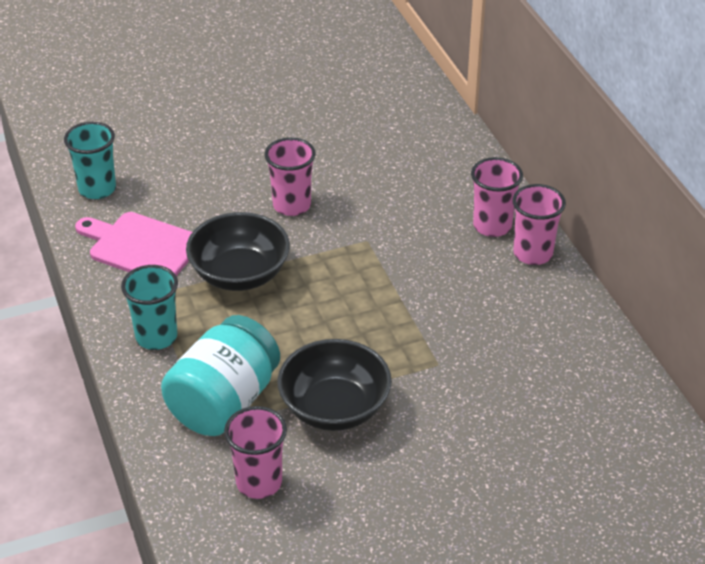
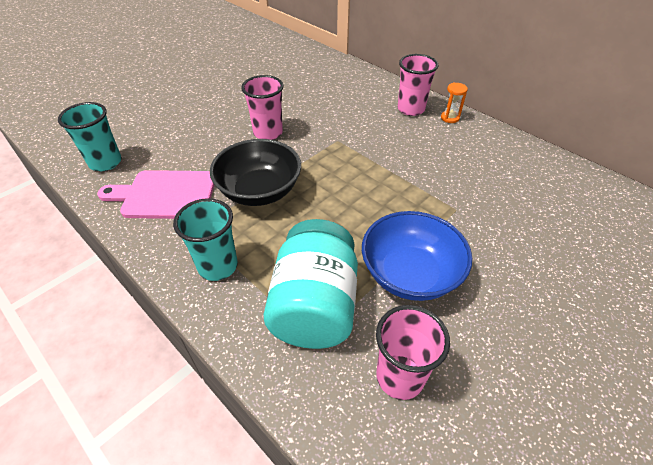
camera: 25 degrees left, 5 degrees up
(334, 408) = (410, 274): black bowl -> blue bowl
(533, 253) = (450, 118): pink cup -> orange hourglass

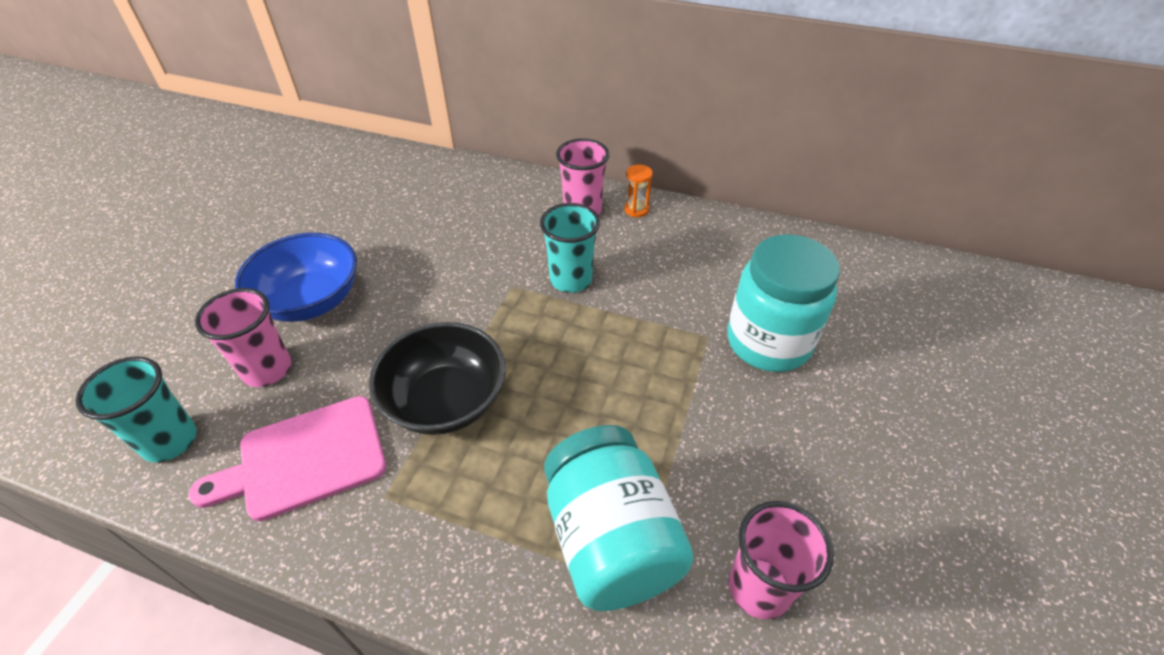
camera: 25 degrees left, 0 degrees up
(218, 266) = (450, 539): turquoise cup -> turquoise cup (571, 280)
(268, 133) = (408, 305): pink cup -> pink cup (267, 369)
(410, 274) = (700, 445): blue bowl -> blue bowl (310, 300)
(501, 227) = (768, 342): none -> turquoise jar

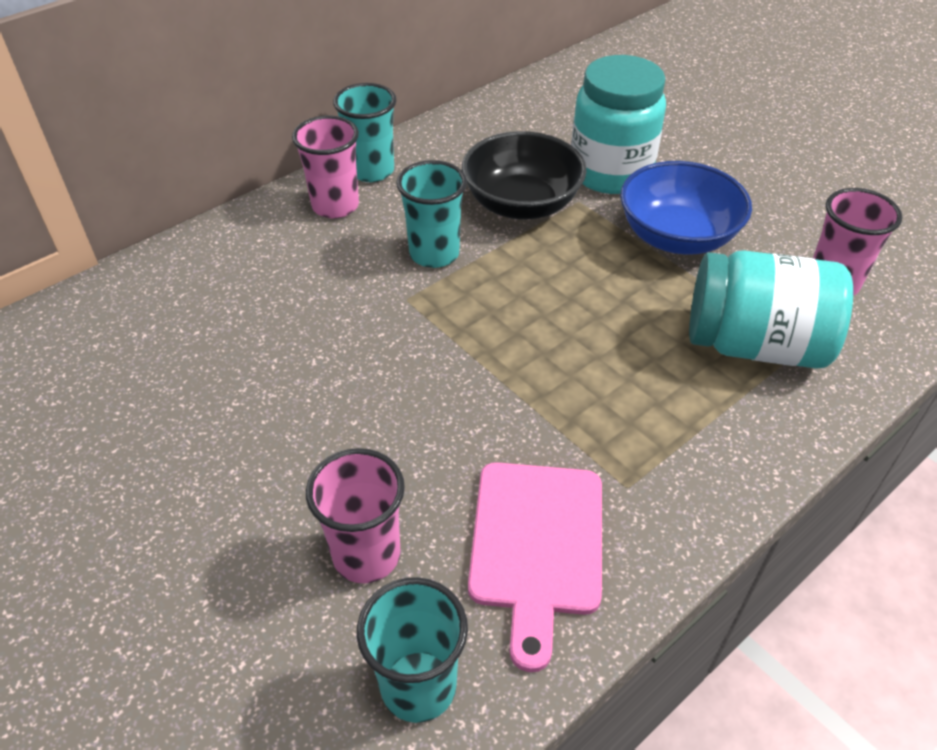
camera: 60 degrees left, 0 degrees up
(310, 300) = (273, 482): blue bowl -> blue bowl (677, 237)
(446, 401) = (533, 402): black bowl -> black bowl (521, 204)
(636, 209) = (371, 171): orange hourglass -> turquoise cup

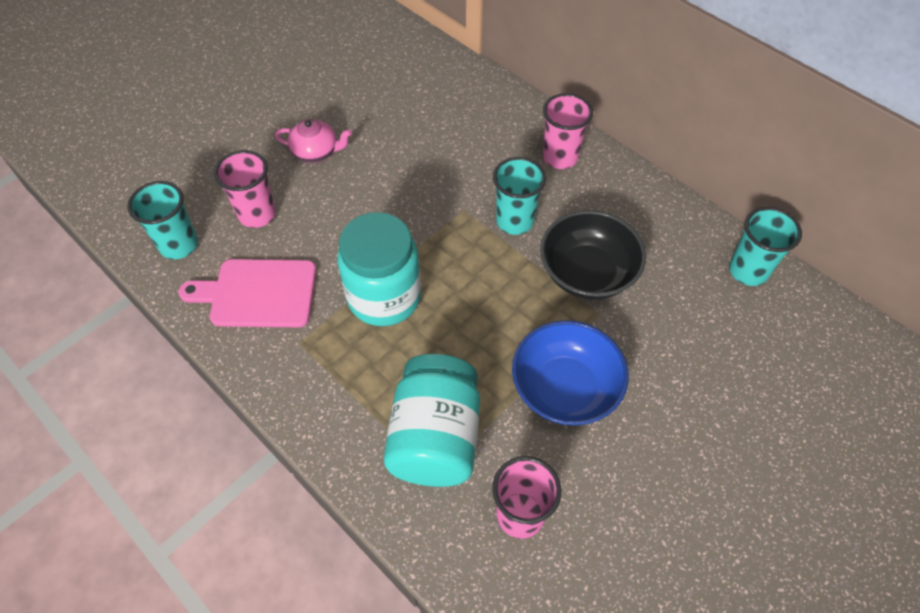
camera: 85 degrees right, 10 degrees up
(241, 469) = (316, 152): none -> pink teapot
(371, 171) = (609, 172): turquoise cup -> turquoise cup (748, 271)
(610, 173) = (649, 339): turquoise jar -> turquoise jar (384, 297)

